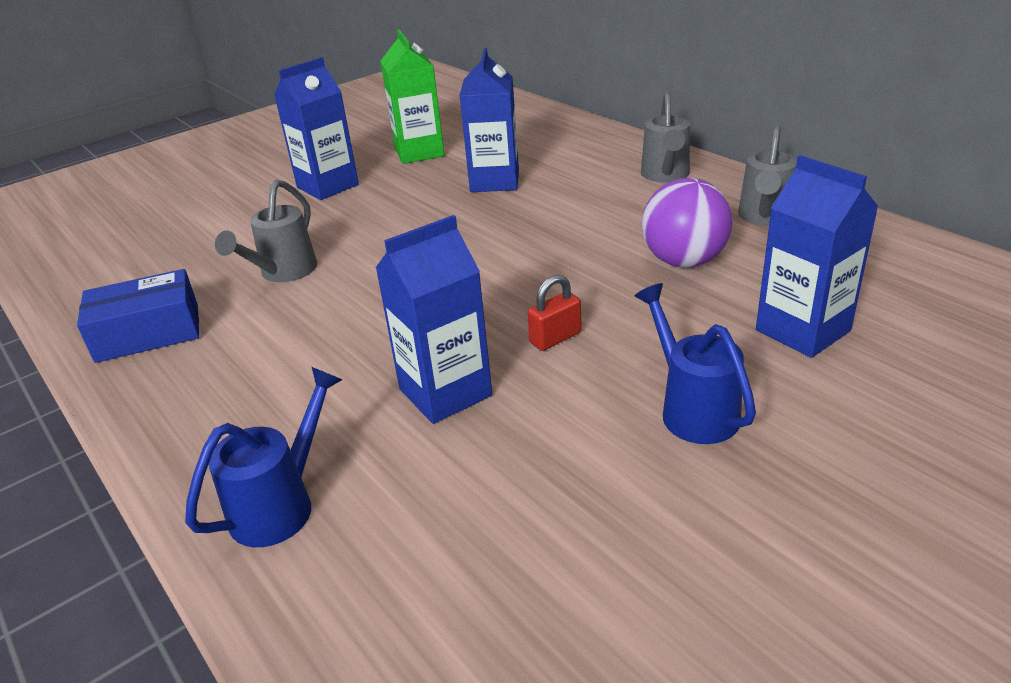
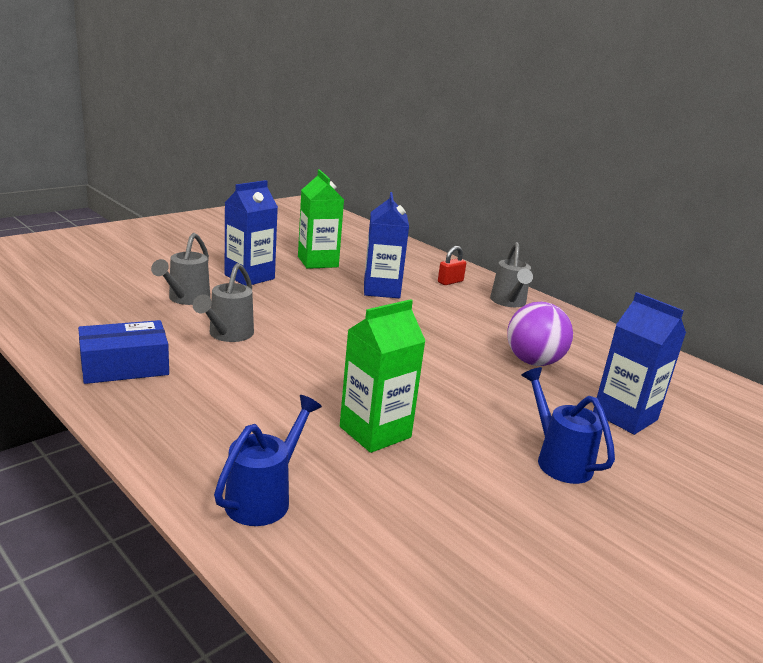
camera: 10 degrees left, 10 degrees down
(445, 392) = (375, 432): blue carton -> green carton
(555, 338) = (450, 403): red padlock -> red padlock (450, 282)
(765, 217) = (585, 339): grey watering can -> grey watering can (186, 299)

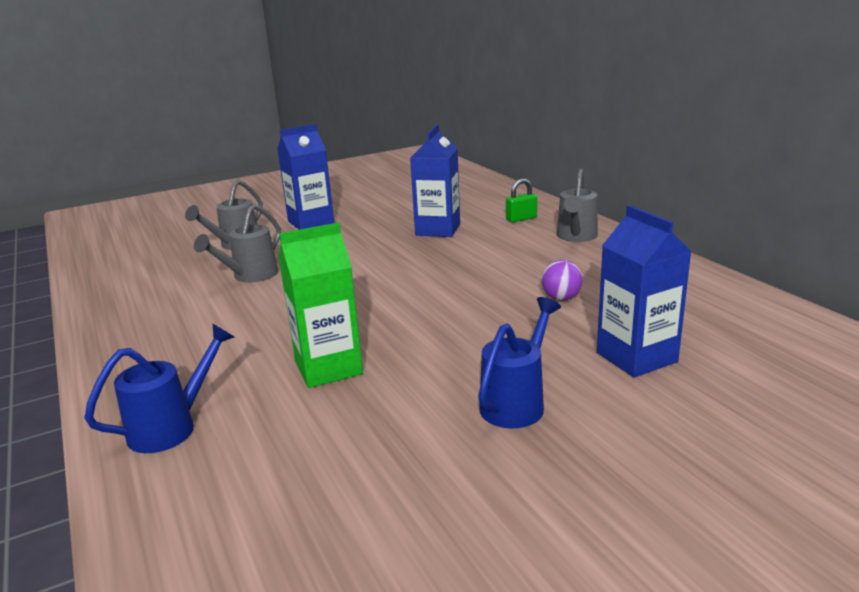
camera: 20 degrees right, 0 degrees up
(124, 366) = (136, 305): blue box -> none
(318, 262) = (390, 206): green carton -> none
(450, 282) = (521, 219): red padlock -> green padlock
(533, 362) = (561, 298): purple ball -> purple ball, size x0.56
(559, 460) = (516, 403): blue watering can -> blue watering can turned 45 degrees clockwise

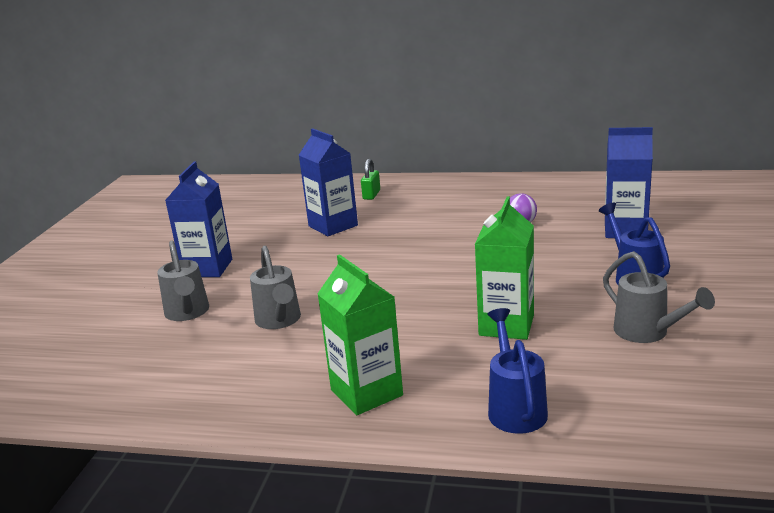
camera: 50 degrees left, 0 degrees up
(159, 350) = (366, 393): none -> green carton
(576, 237) = (437, 190): grey watering can -> grey watering can (647, 333)

